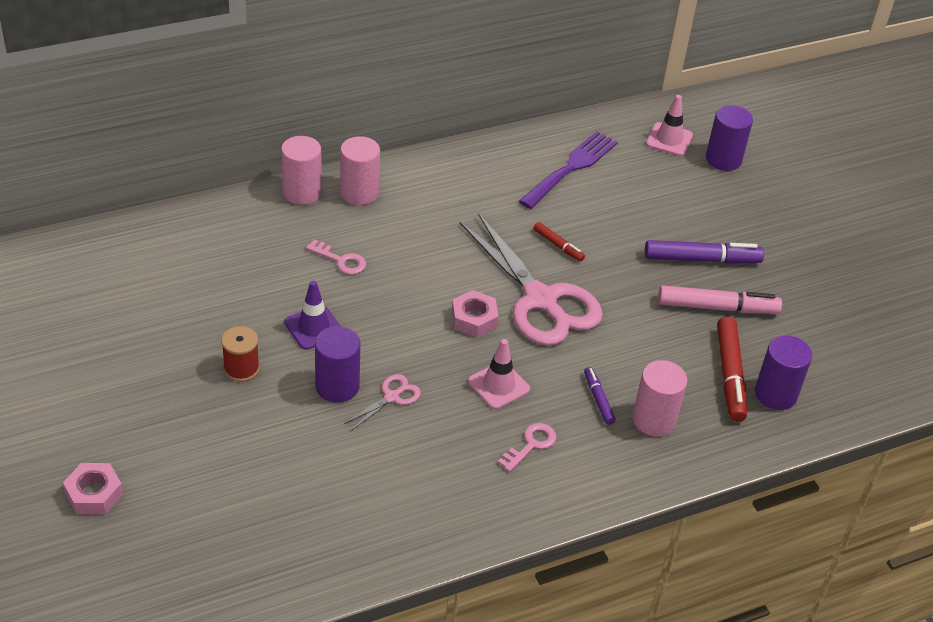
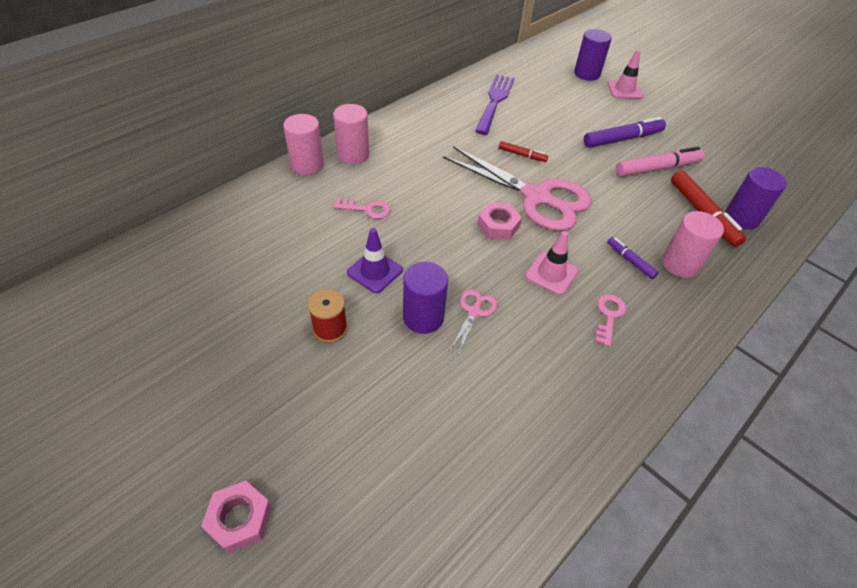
camera: 20 degrees left, 5 degrees up
(669, 139) = (545, 70): pink traffic cone -> pink traffic cone (624, 90)

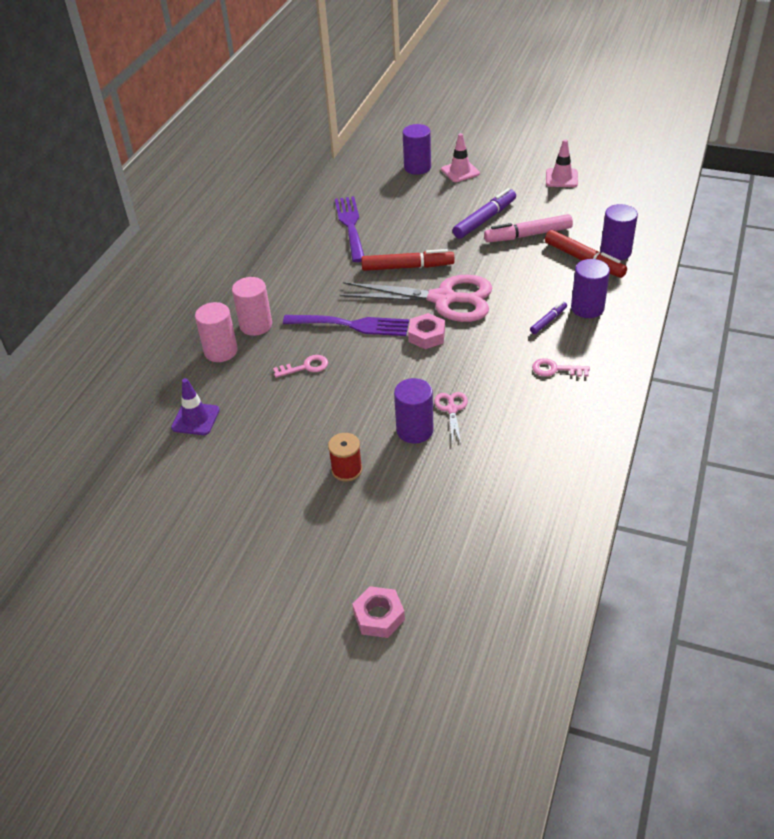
camera: 20 degrees left, 5 degrees down
(375, 271) = (350, 413): purple traffic cone -> purple traffic cone (195, 419)
(436, 188) = (352, 325): none -> purple fork
(522, 155) = (407, 267): red marker -> red marker, size x1.87
(551, 274) = (493, 356): pink traffic cone -> pink traffic cone (561, 178)
(609, 316) = (555, 369): pink key -> pink key turned 75 degrees counterclockwise
(630, 261) = (548, 321): purple marker -> purple marker turned 105 degrees clockwise
(657, 168) = (528, 235): pink marker -> pink marker turned 150 degrees counterclockwise
(680, 264) = (587, 308): pink cylinder -> purple cylinder

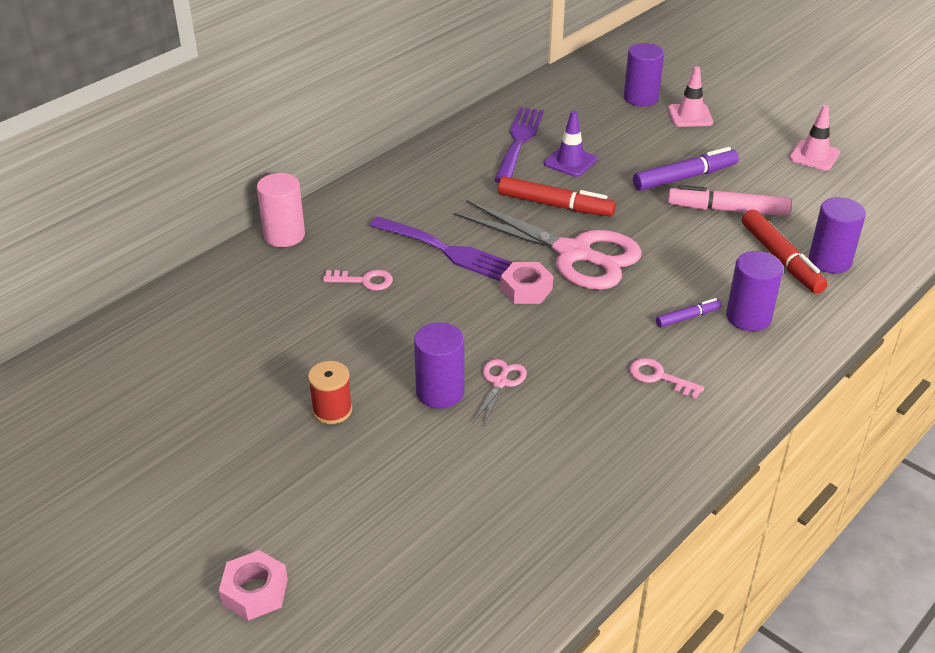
camera: 20 degrees right, 5 degrees down
(195, 419) = (208, 299): purple traffic cone -> purple traffic cone (570, 162)
(256, 325) = (340, 219): pink cylinder -> none

